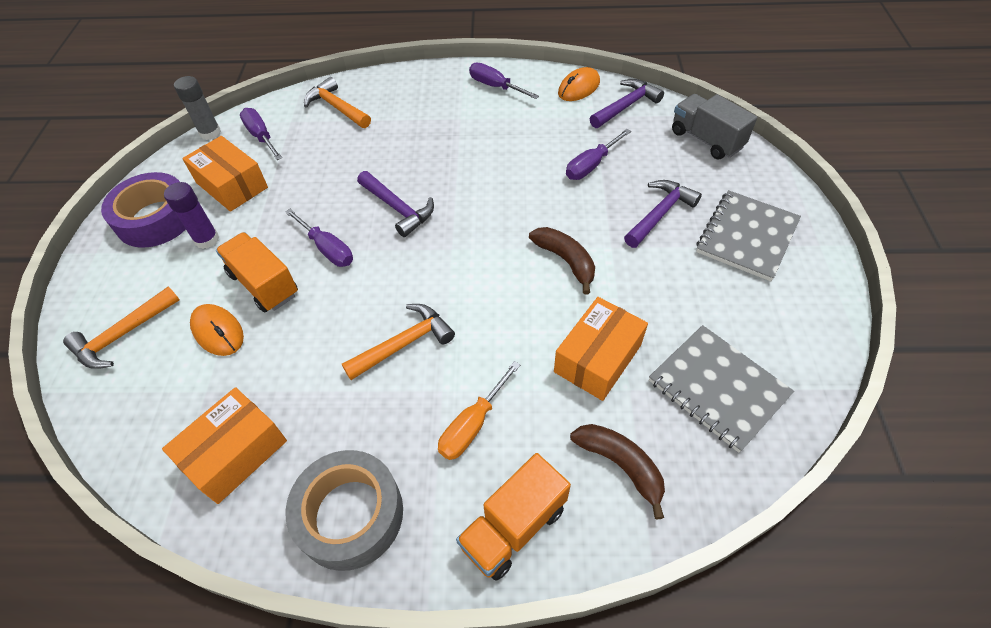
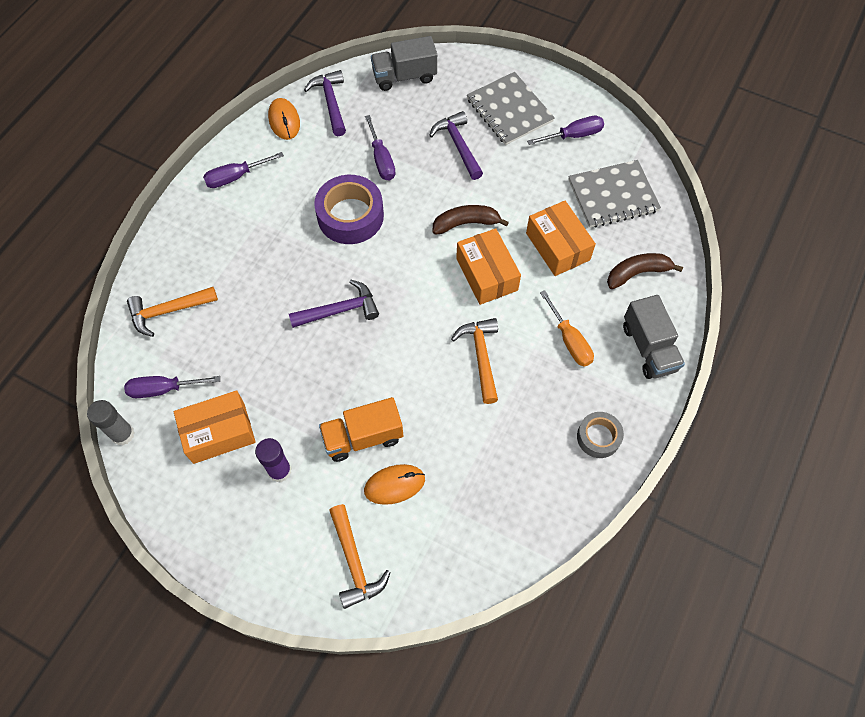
camera: 65 degrees left, 10 degrees up
(155, 218) = (221, 510): purple tape -> purple tape (350, 216)
(235, 453) = (516, 498): orange box -> orange box (487, 274)
(327, 248) = (352, 378): purple screwdriver -> purple screwdriver (573, 135)
(350, 514) = (598, 437): grey tape -> grey tape, size x0.58
(513, 527) = (649, 348): orange truck -> grey truck

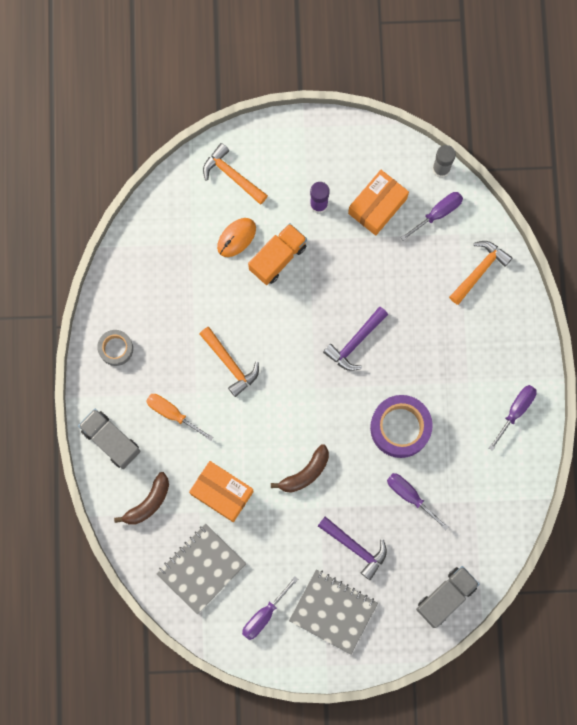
camera: 150 degrees right, 15 degrees up
(284, 121) = (516, 489): orange mouse -> none
(331, 102) = (490, 531): purple hammer -> none
(487, 274) = (263, 435): orange box -> none

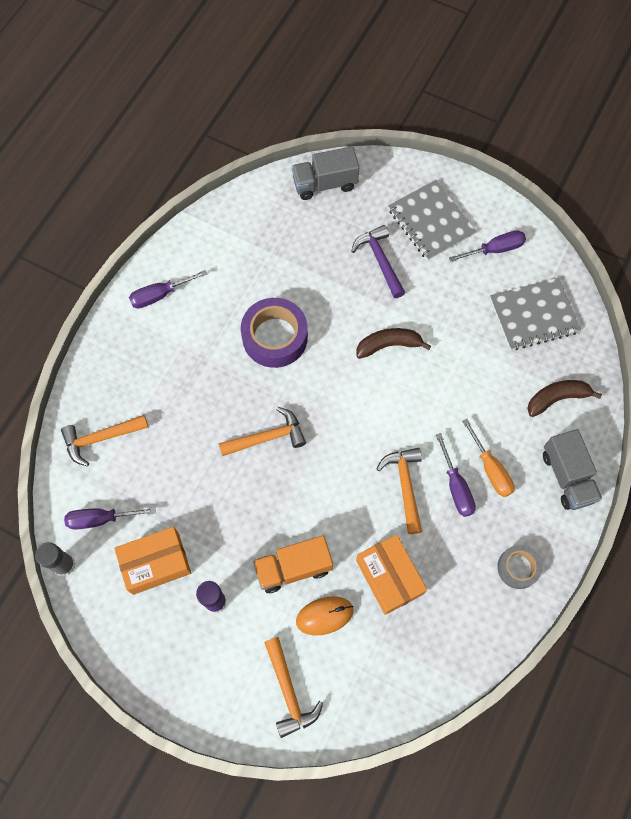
camera: 150 degrees left, 10 degrees down
(222, 493) = (479, 370): orange box -> orange box (389, 577)
(355, 342) = (267, 437): purple hammer -> orange hammer
(410, 496) = (304, 276): purple screwdriver -> purple screwdriver (456, 486)

